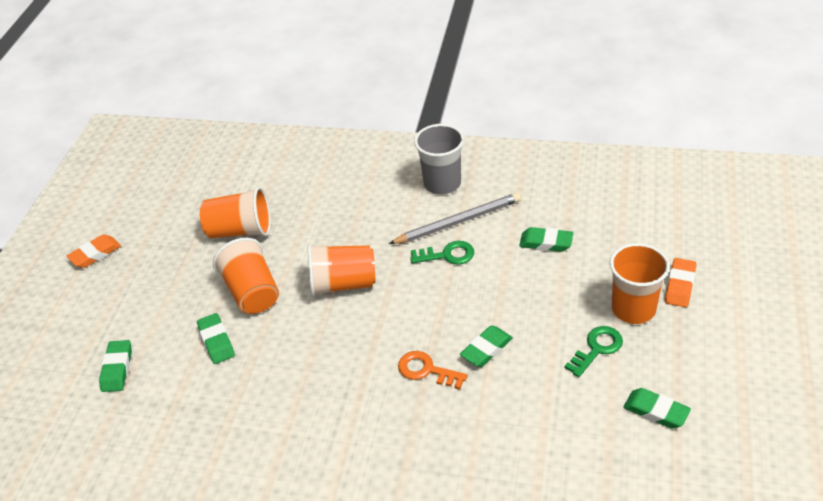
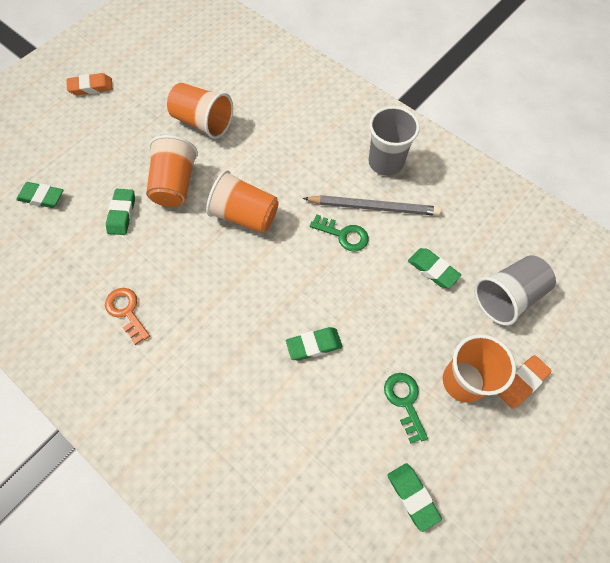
camera: 25 degrees right, 20 degrees up
(117, 369) = (42, 197): green eraser -> green eraser turned 75 degrees clockwise
(426, 370) = (254, 336): orange key -> orange key (126, 311)
(597, 349) = (404, 401): green key -> green key turned 90 degrees counterclockwise
(622, 232) = (507, 297): none -> grey cup

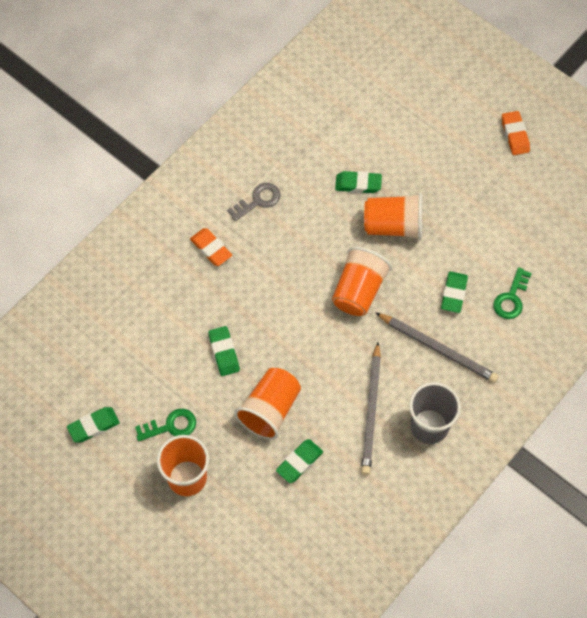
camera: 90 degrees right, 0 degrees up
(42, 197) = (375, 116): green eraser -> green eraser (454, 294)
(126, 311) = (258, 200): orange key -> grey key
(203, 122) = (474, 245): orange cup -> orange cup (270, 410)
(308, 153) = (438, 349): none -> grey pencil
(343, 235) = (338, 381): green key -> green key (511, 298)
(507, 297) = (270, 530): grey cup -> none
(521, 383) = (184, 529): orange eraser -> orange eraser (211, 249)

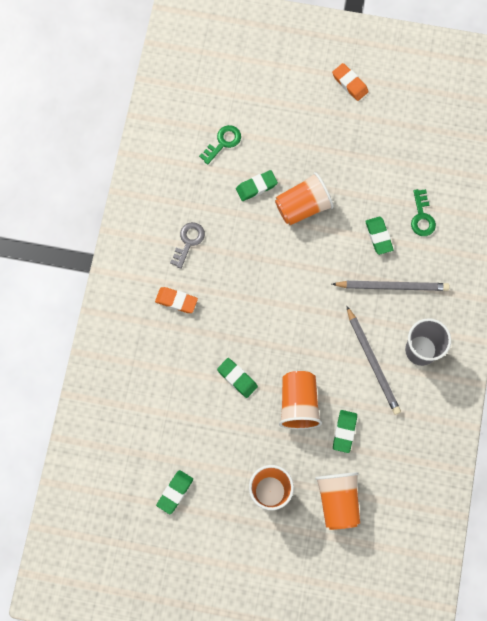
camera: 30 degrees left, 10 degrees up
(170, 426) = (233, 458): green key -> green key (223, 142)
(359, 290) = (308, 273): orange cup -> orange cup (338, 500)

